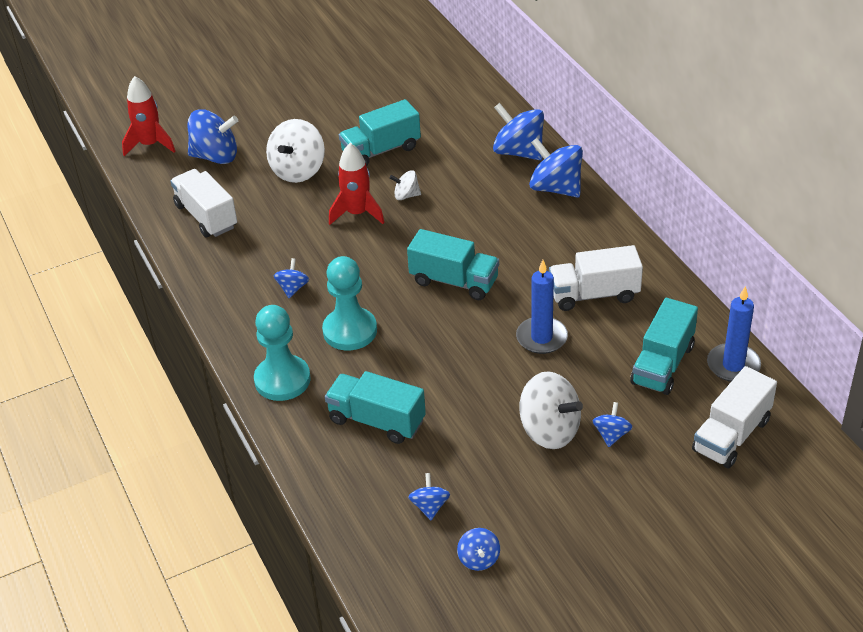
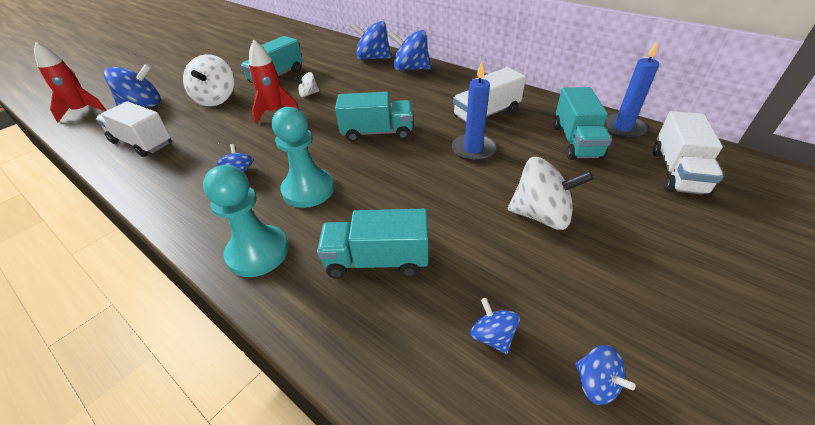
camera: 25 degrees left, 0 degrees up
(611, 435) = (593, 201): blue spinning top -> none

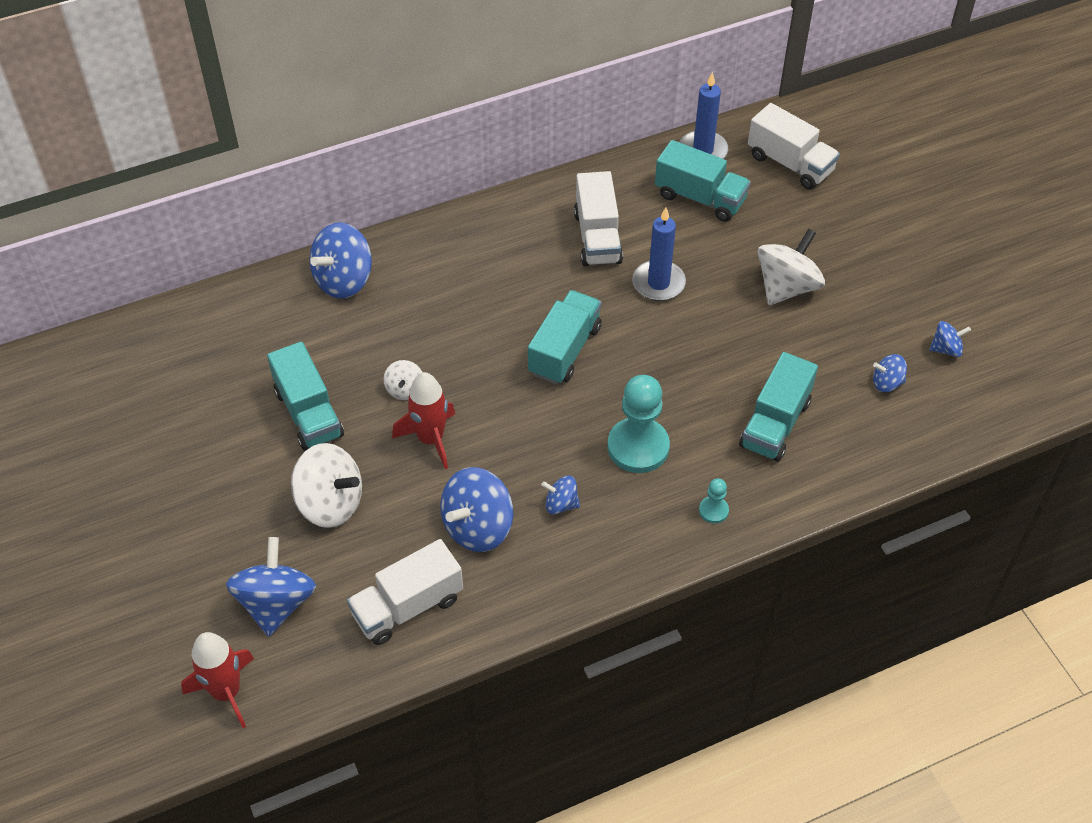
camera: 65 degrees left, 10 degrees up
(258, 252) = (713, 510): turquoise pawn -> turquoise pawn, size x0.47
(410, 69) = (418, 253): blue spinning top -> blue spinning top (478, 527)

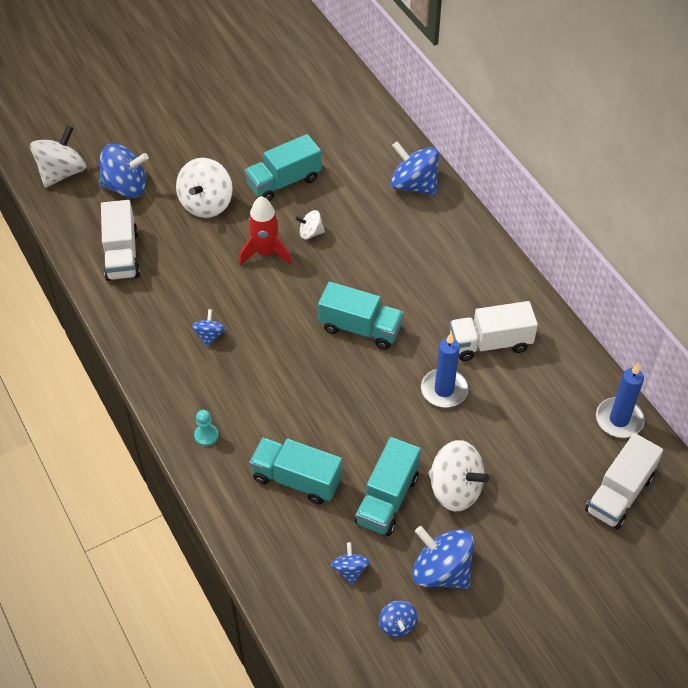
camera: 85 degrees right, 0 degrees up
(226, 692) = (62, 173): red rocket -> white spinning top
(408, 606) = (122, 255): white truck -> white truck turned 150 degrees counterclockwise
(478, 527) = (188, 287): blue spinning top -> blue spinning top (441, 571)
(638, 447) = (266, 382): turquoise pawn -> none
(700, 198) = (555, 419): turquoise truck -> turquoise truck (387, 499)

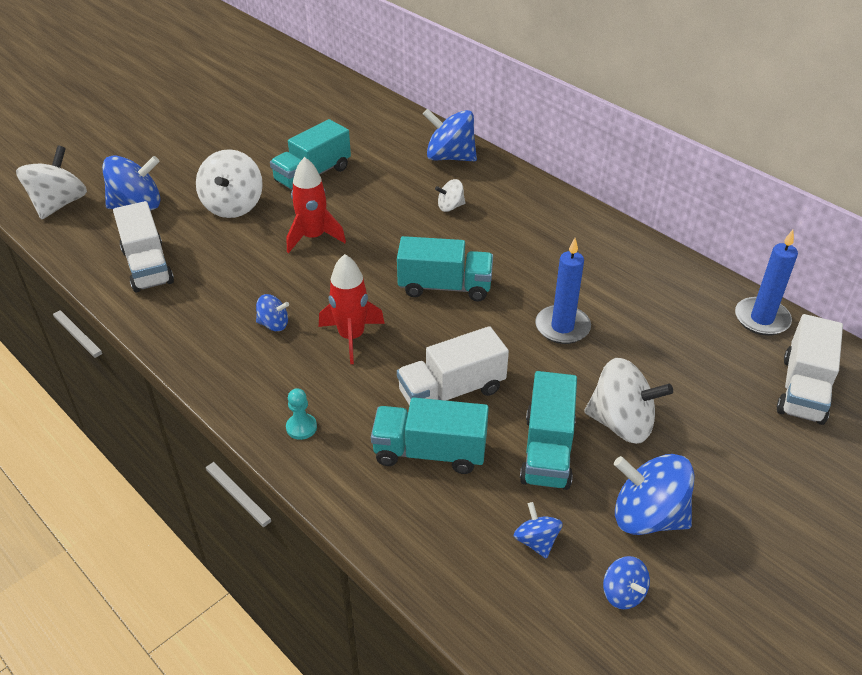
camera: 15 degrees left, 10 degrees down
(209, 335) = (274, 324): blue spinning top -> blue spinning top turned 105 degrees clockwise
(268, 361) = (351, 337): none -> red rocket
(310, 233) = (357, 212): white spinning top -> white spinning top (450, 207)
(490, 343) = (591, 275): white truck -> white truck (452, 391)

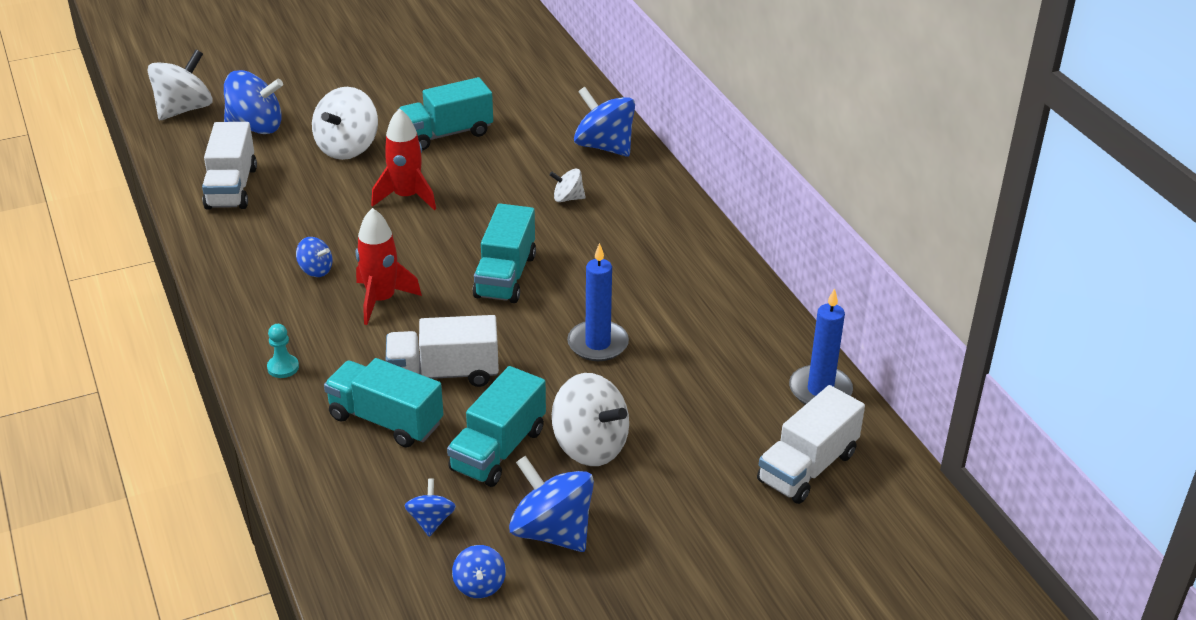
camera: 20 degrees right, 5 degrees down
(445, 287) = (505, 276): turquoise truck -> turquoise truck turned 75 degrees clockwise

